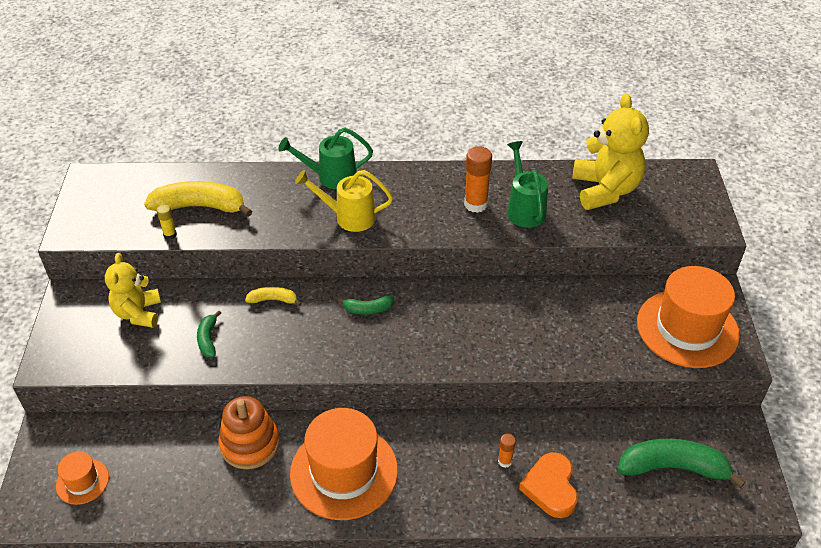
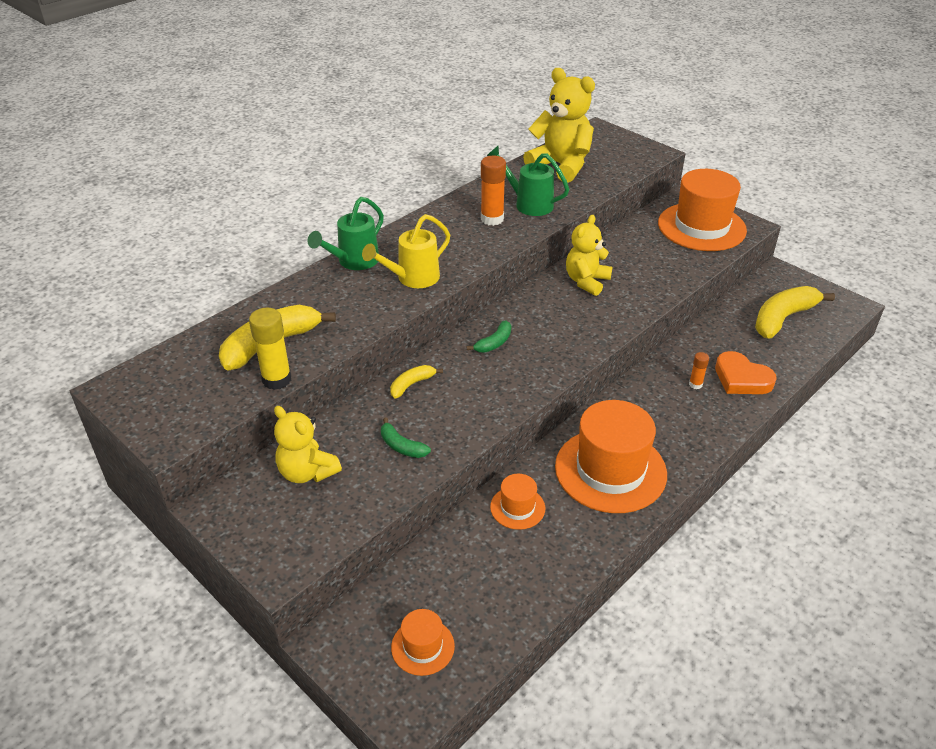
camera: 45 degrees left, 5 degrees down
(170, 235) = (277, 380): yellow glue stick -> yellow glue stick, size x1.87
(250, 444) = (517, 507): orange stacking toy -> orange hat
(508, 308) = (586, 281): none -> yellow teddy bear
(672, 468) = (783, 318): green banana -> yellow banana

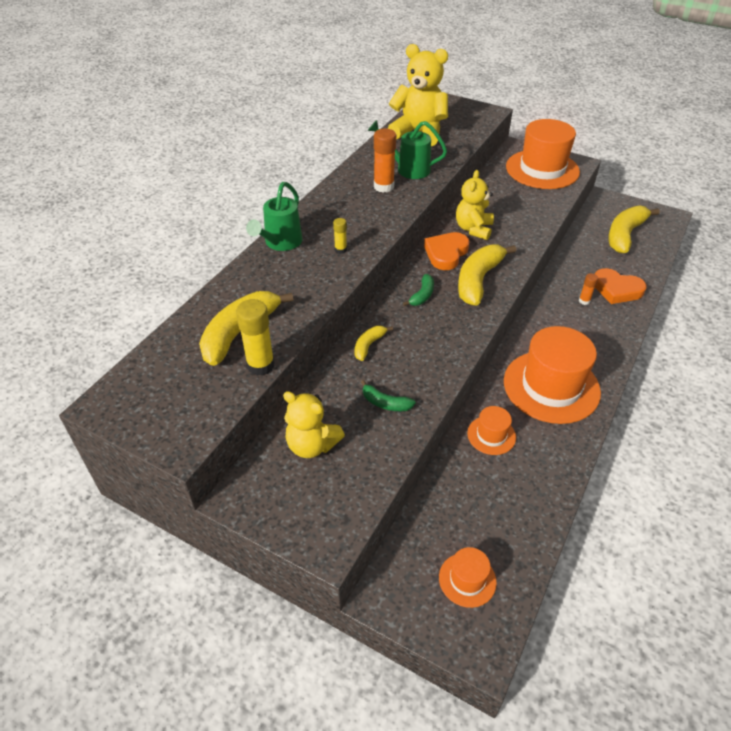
camera: 15 degrees left, 5 degrees up
(413, 278) = (340, 250): yellow watering can -> yellow glue stick
(542, 303) = (446, 253): none -> orange heart
(564, 338) = (478, 280): none -> yellow banana

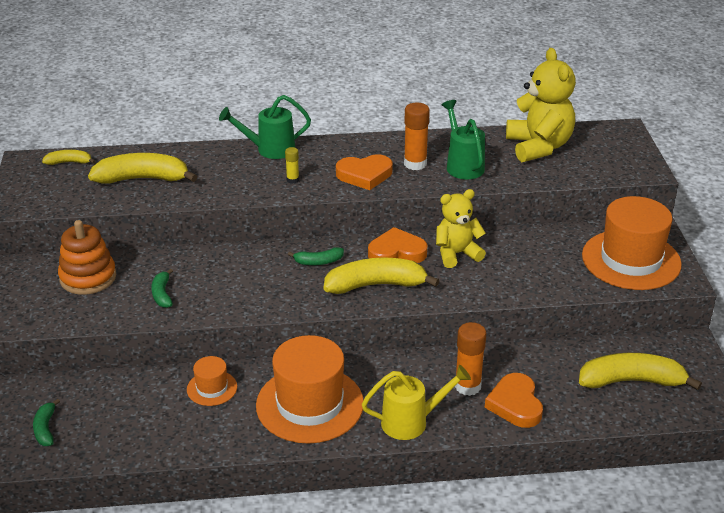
camera: 55 degrees right, 10 degrees down
(260, 365) = (116, 202): yellow glue stick -> none
(312, 445) = (88, 277): yellow teddy bear -> orange stacking toy
(369, 345) = (223, 259): yellow banana -> yellow banana (69, 162)
(373, 214) = (364, 175): none -> orange heart
(467, 579) = (45, 429): orange hat -> green banana
(584, 301) = (468, 386): orange glue stick -> orange glue stick, size x1.87
(605, 344) = (411, 422): none -> yellow watering can

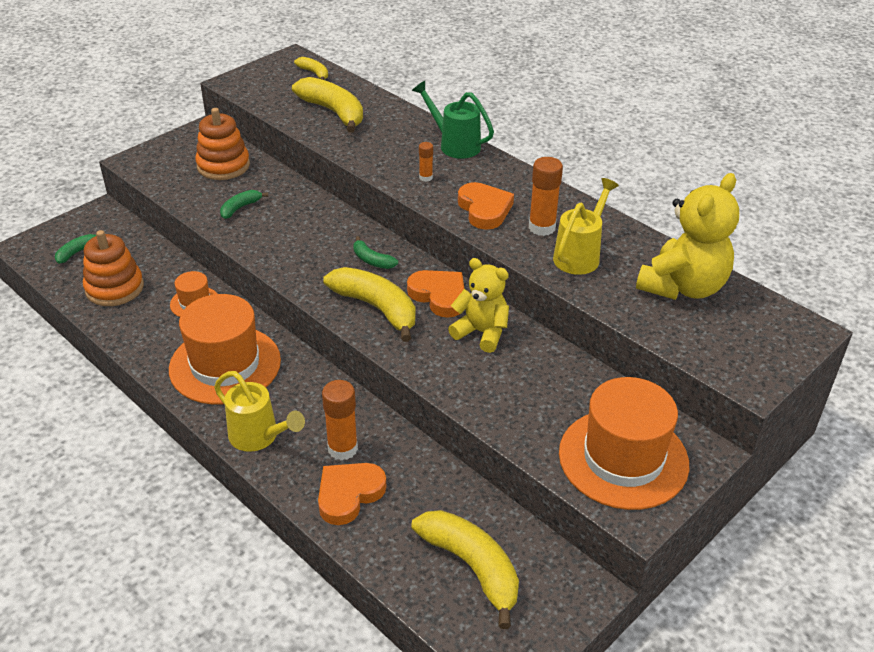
camera: 50 degrees right, 5 degrees up
(130, 426) = (114, 288): none -> orange stacking toy
(292, 180) = (425, 177): yellow glue stick -> orange glue stick
(364, 175) = (484, 209): orange heart -> orange heart turned 150 degrees counterclockwise
(463, 165) = (579, 255): green watering can -> yellow watering can

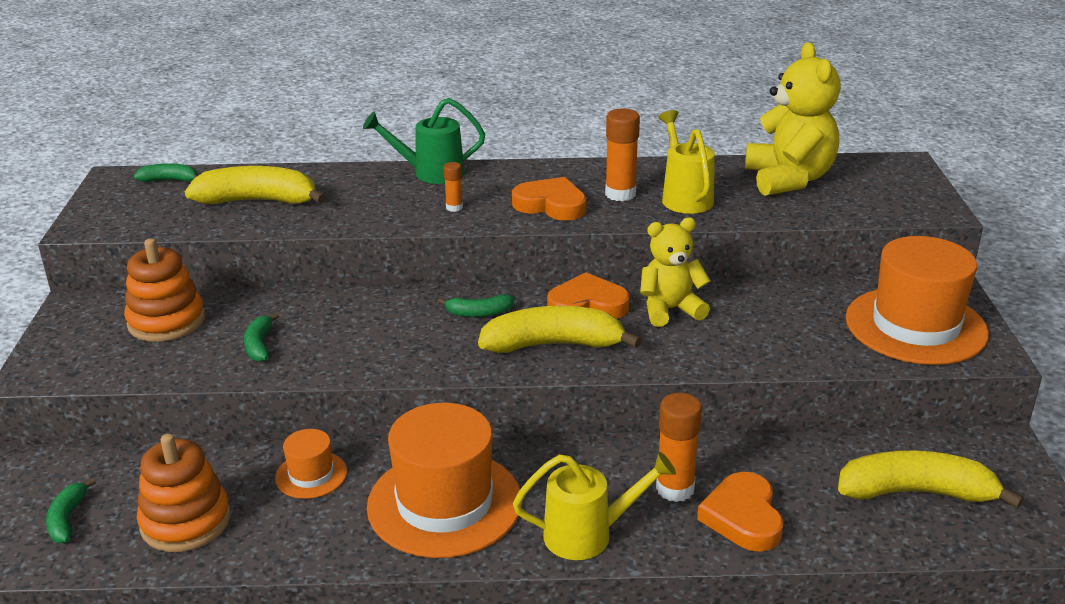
camera: 45 degrees left, 10 degrees down
(314, 73) = (170, 180): yellow banana -> green banana

